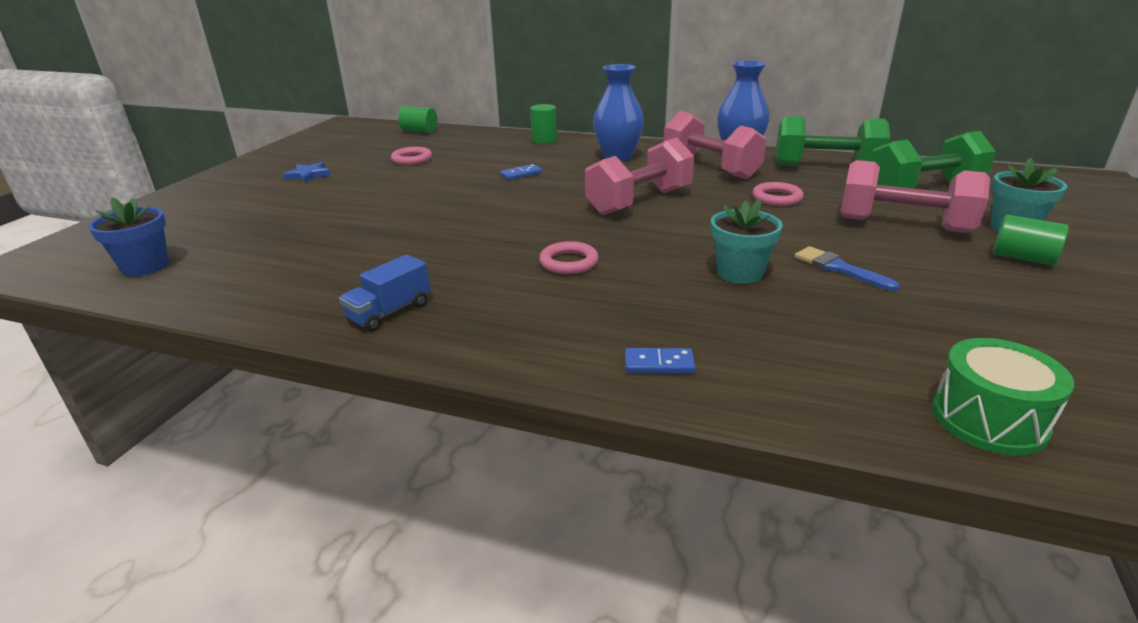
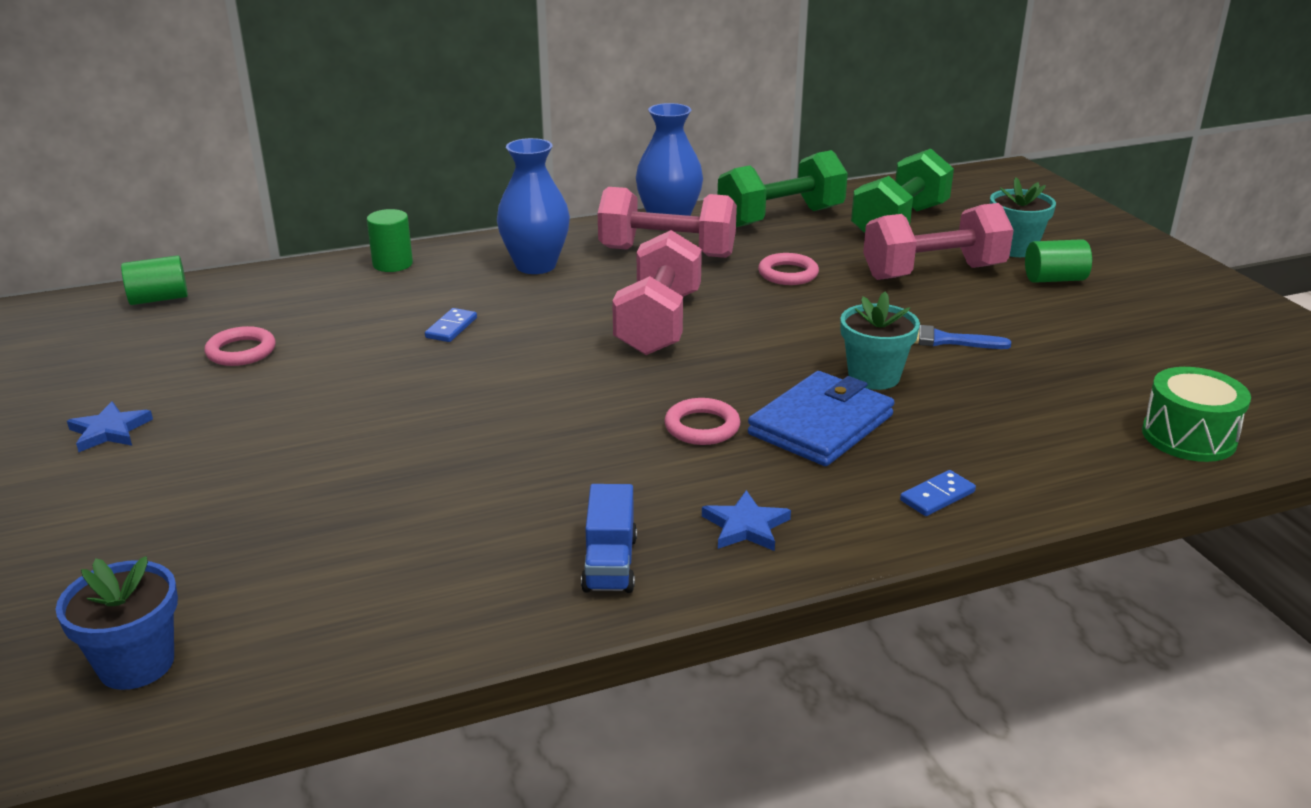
camera: 40 degrees left, 0 degrees up
(497, 326) = (746, 526): none -> blue star
(649, 288) = (820, 425): none -> blue wallet

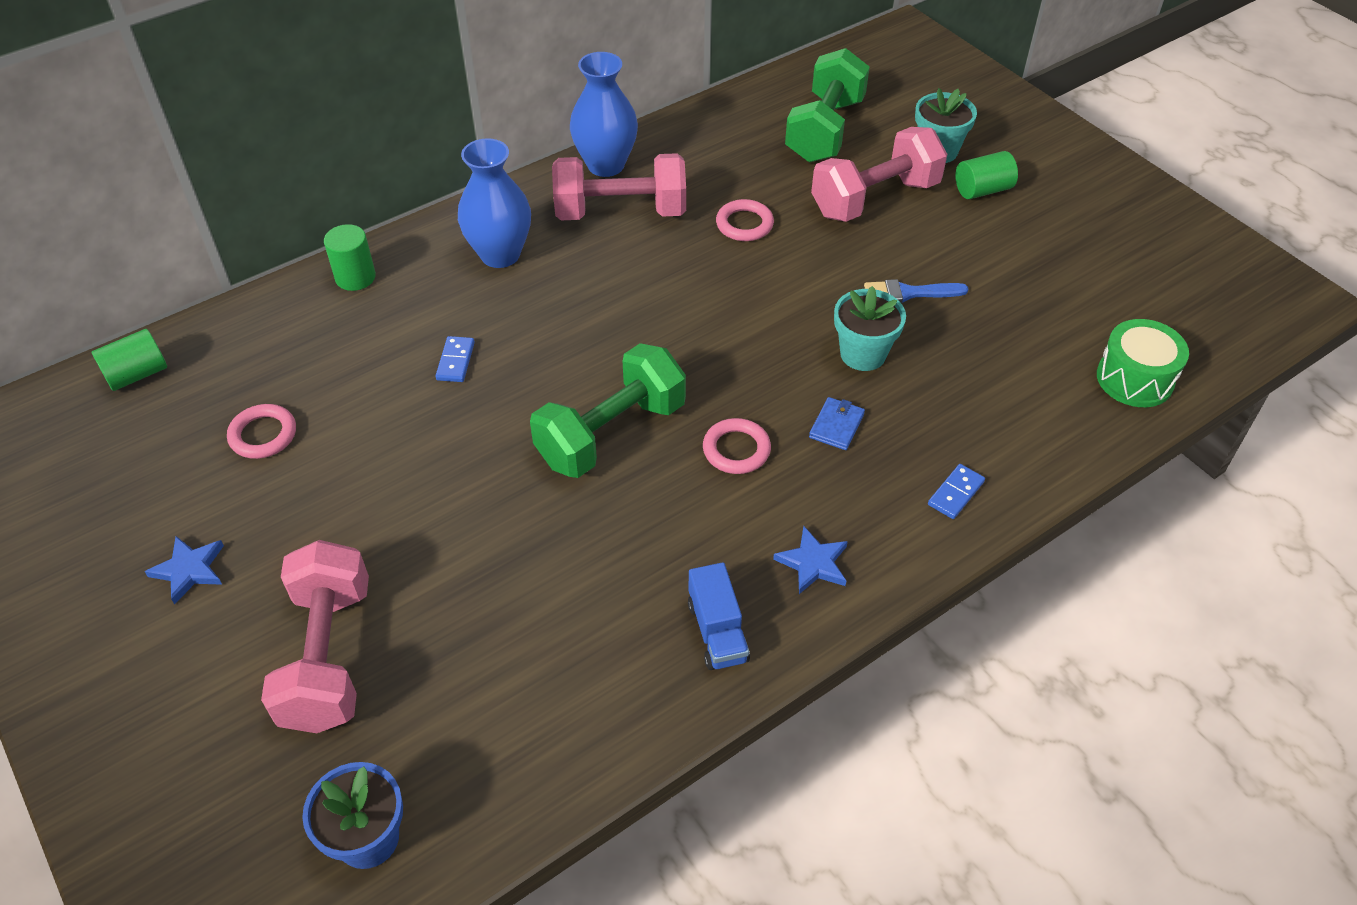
camera: 15 degrees left, 20 degrees up
(658, 323) = (649, 318): pink dumbbell -> pink dumbbell (328, 656)
(780, 217) = (711, 140): green dumbbell -> green dumbbell (611, 433)
(820, 425) = (836, 426): blue wallet -> blue wallet, size x0.48

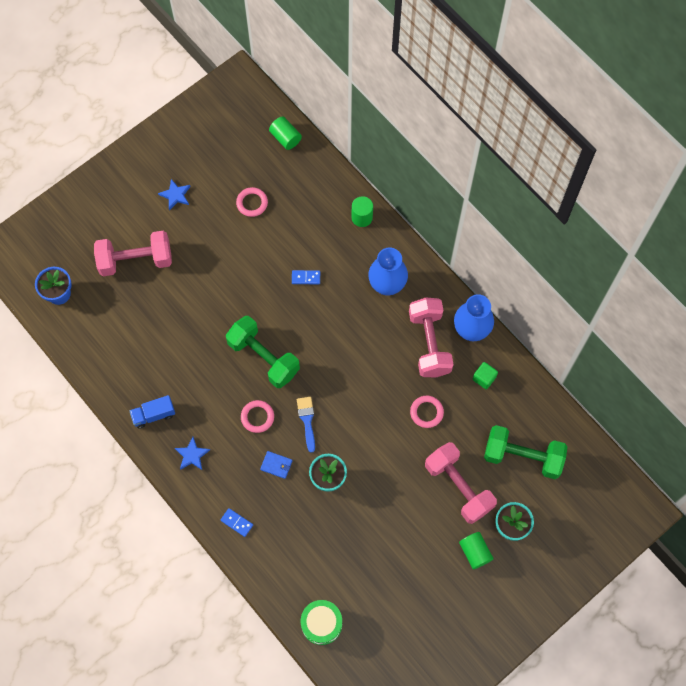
camera: 85 degrees right, 20 degrees up
(691, 158) = (484, 378): none -> green cube
(908, 293) = (377, 504): blue brush -> blue brush (307, 420)

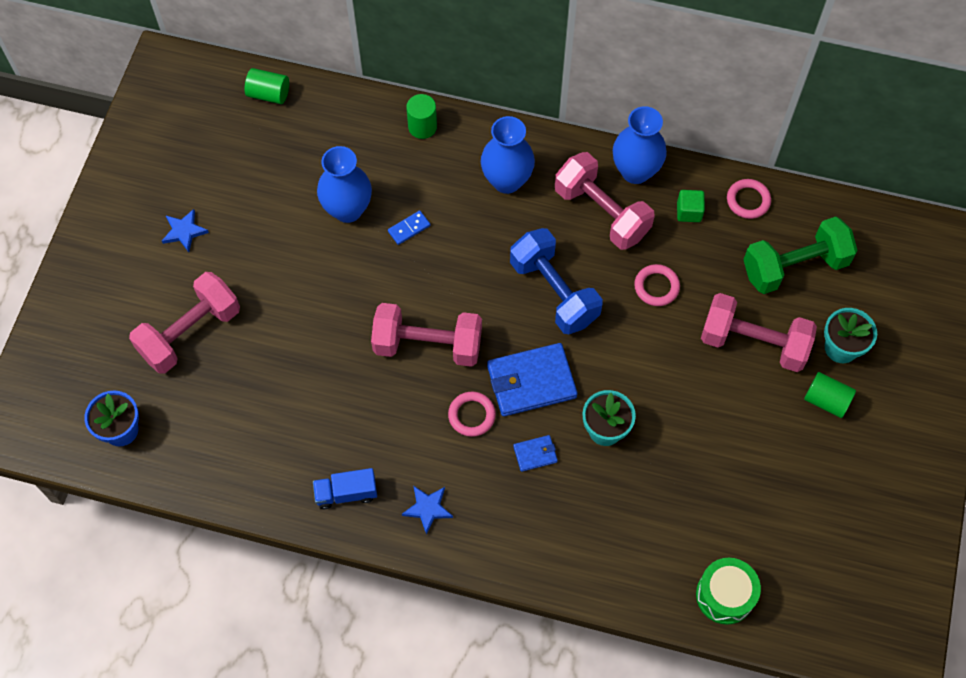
camera: 35 degrees left, 5 degrees down
(154, 415) = (346, 493): blue truck -> blue truck turned 45 degrees clockwise
(237, 522) = (540, 549): blue domino -> none
(252, 203) = (283, 186): pink ring -> pink ring (748, 200)
(264, 357) = (428, 345): green dumbbell -> pink dumbbell
(278, 242) = (347, 209): none -> blue vase
(307, 420) = (531, 382): blue brush -> blue wallet
(362, 374) = (554, 292): none -> blue dumbbell

